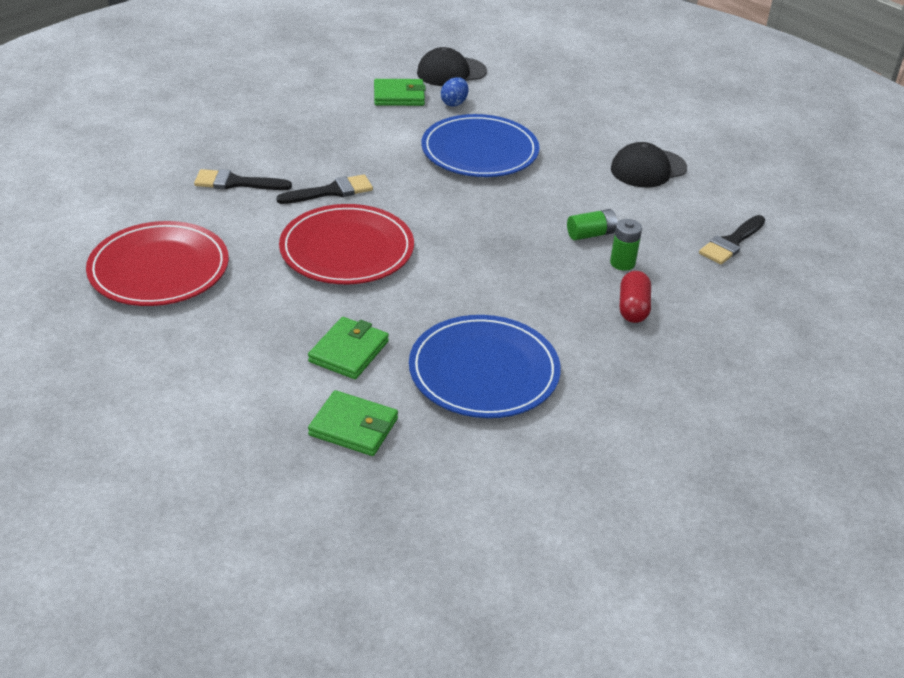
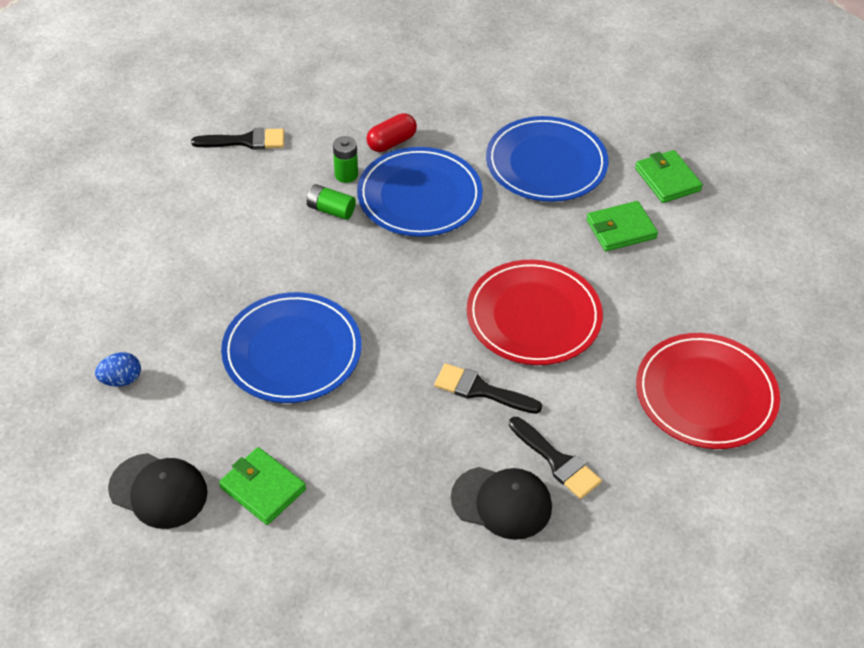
camera: 135 degrees left, 10 degrees up
(454, 103) = (225, 435): blue egg -> blue egg (121, 380)
(545, 280) = (419, 196): none -> blue plate
(648, 169) = (187, 237): black cap -> black cap (502, 502)

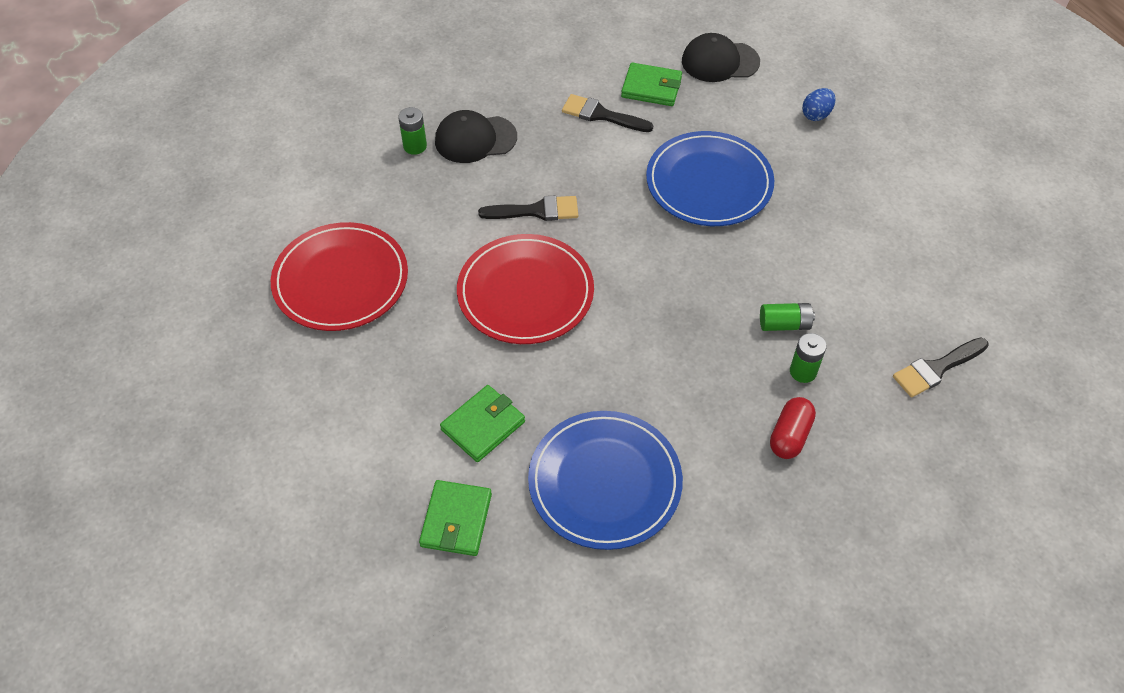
camera: 155 degrees right, 5 degrees up
(419, 196) = (711, 378): blue plate -> none
(556, 461) = (447, 181): black brush -> black brush (601, 115)
(575, 522) = (415, 146): none -> green battery
(667, 179) = (456, 520): green wallet -> green wallet turned 60 degrees clockwise

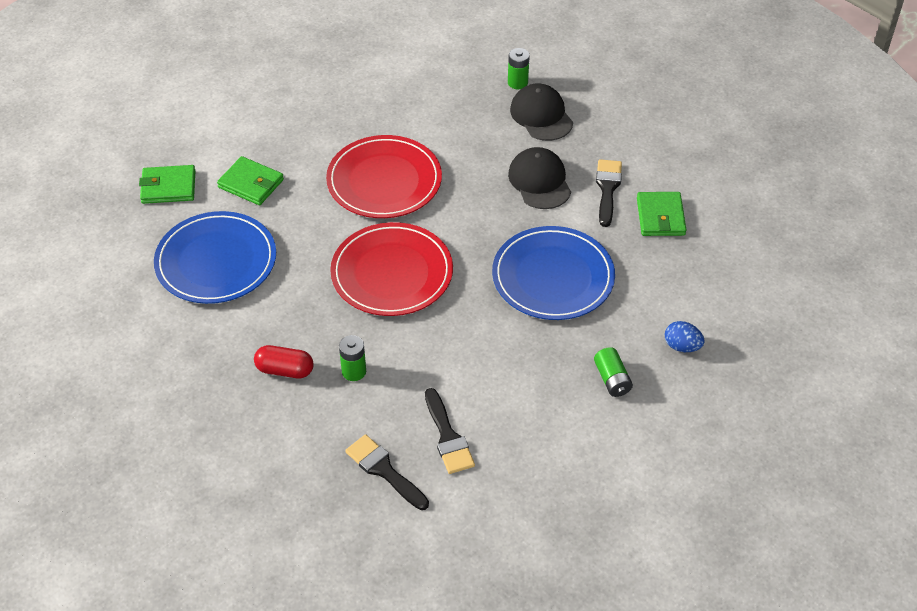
camera: 75 degrees right, 5 degrees down
(341, 280) = (363, 77): red plate -> red plate (392, 273)
(536, 211) = (474, 169): black brush -> black brush (447, 436)
(720, 61) = (723, 261): black cap -> black cap (539, 181)
(784, 324) = (402, 352): green battery -> green battery (612, 379)

